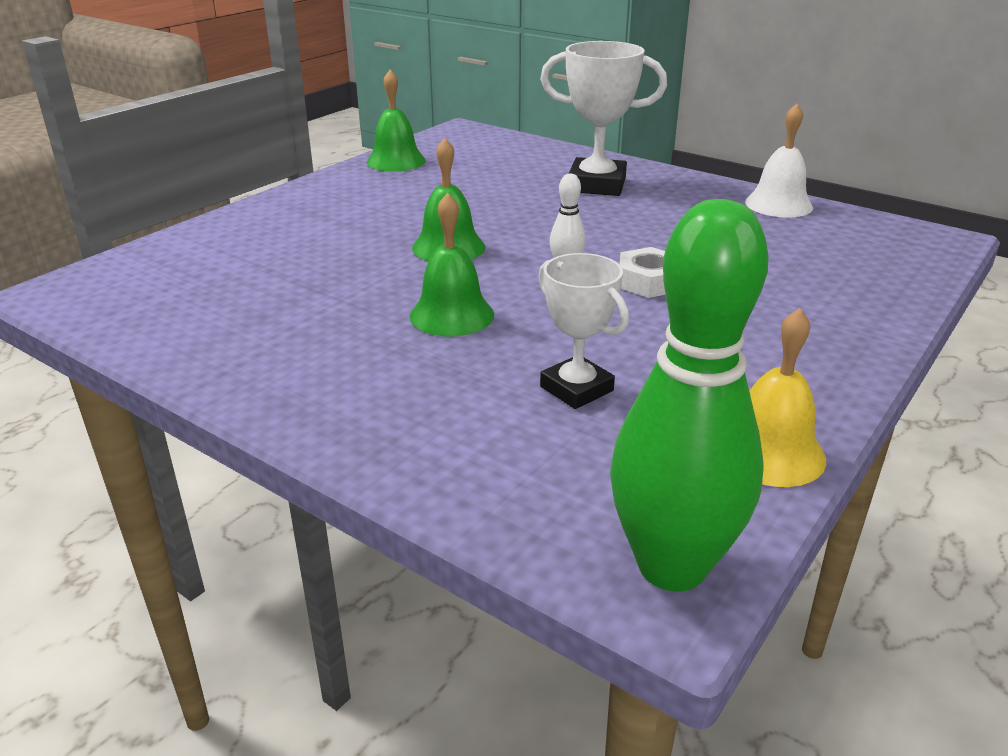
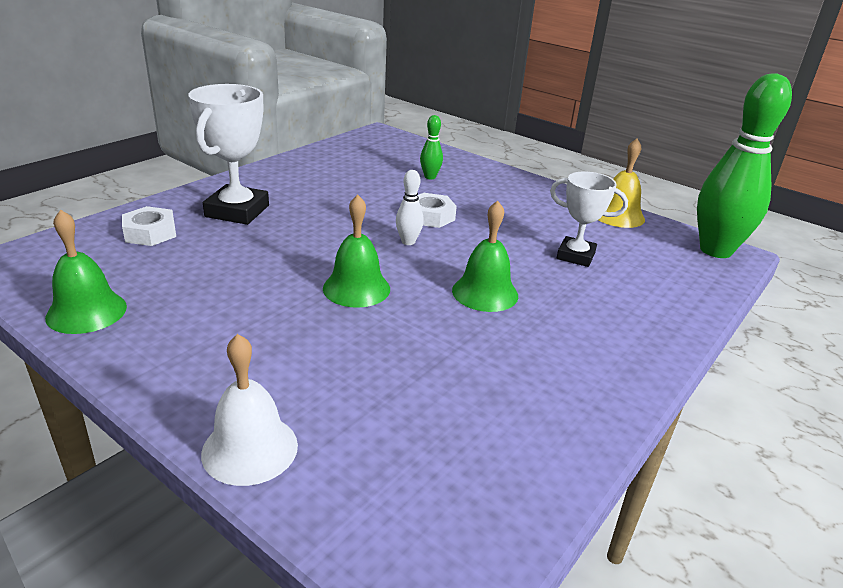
camera: 90 degrees left, 0 degrees up
(531, 161) = (150, 233): none -> white nut
(576, 389) = (575, 256): white trophy -> white trophy turned 60 degrees clockwise
(778, 204) = (311, 159): white bell -> white bell (250, 449)
(791, 279) = (430, 177): none -> green bowling pin

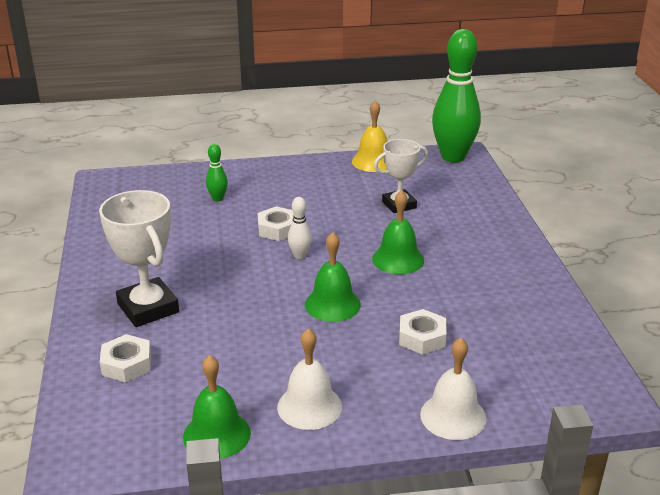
camera: 45 degrees left, 0 degrees up
(175, 343) = (309, 406): none -> white bell
(371, 364) = (422, 337): none -> white nut

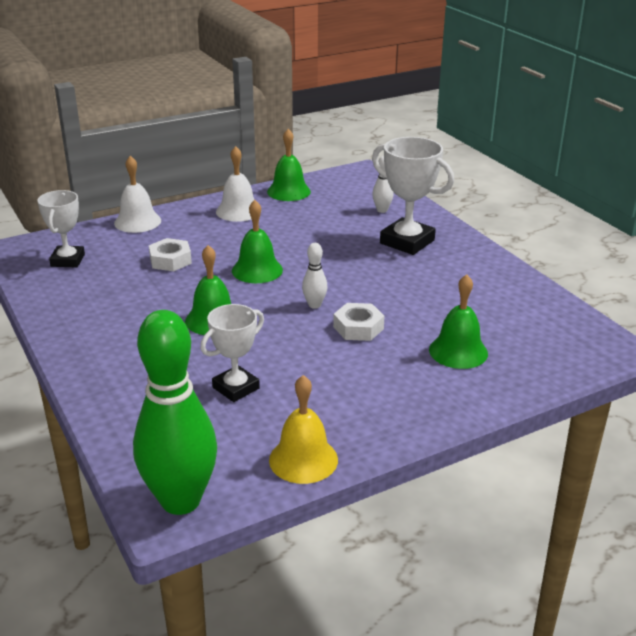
camera: 160 degrees right, 0 degrees up
(126, 364) = (382, 210): white nut -> white bowling pin
(218, 198) = (458, 351): green bowling pin -> green bell
(543, 363) = (68, 260): none -> white trophy

